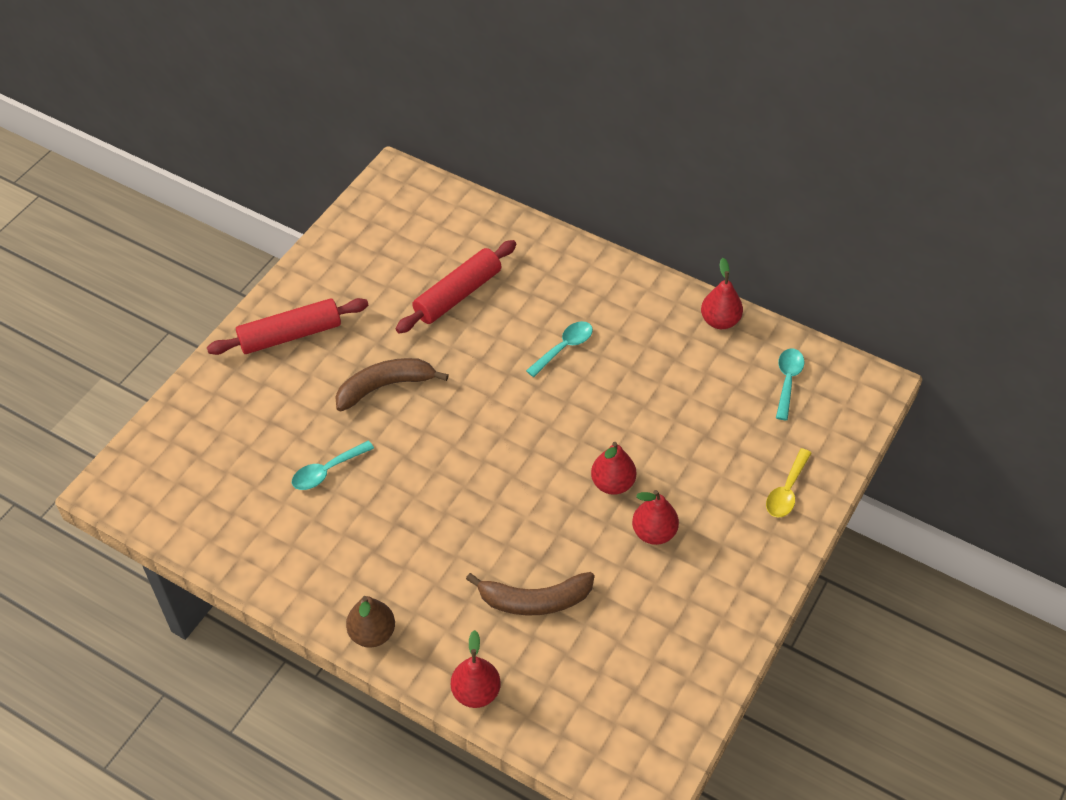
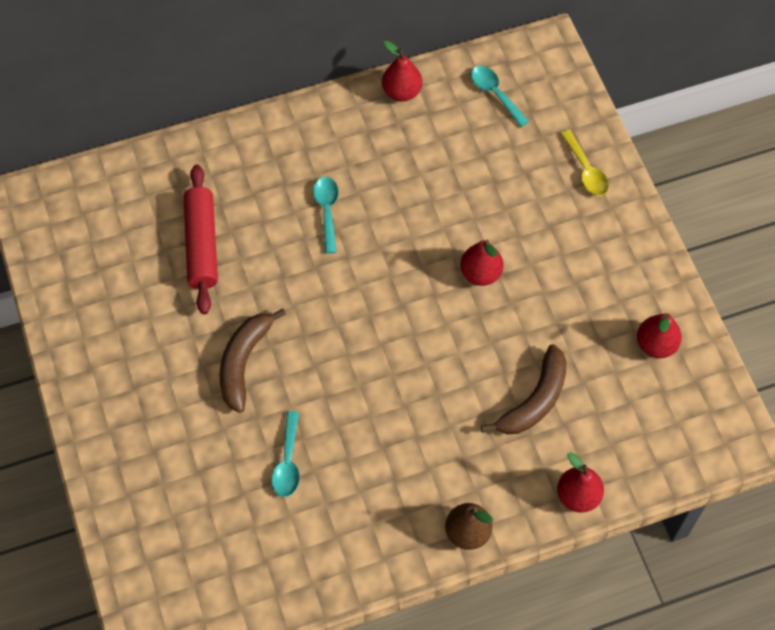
camera: 50 degrees left, 10 degrees up
(290, 335) = (121, 396): red rolling pin -> none
(654, 532) = (546, 280): red pear -> red pear (655, 345)

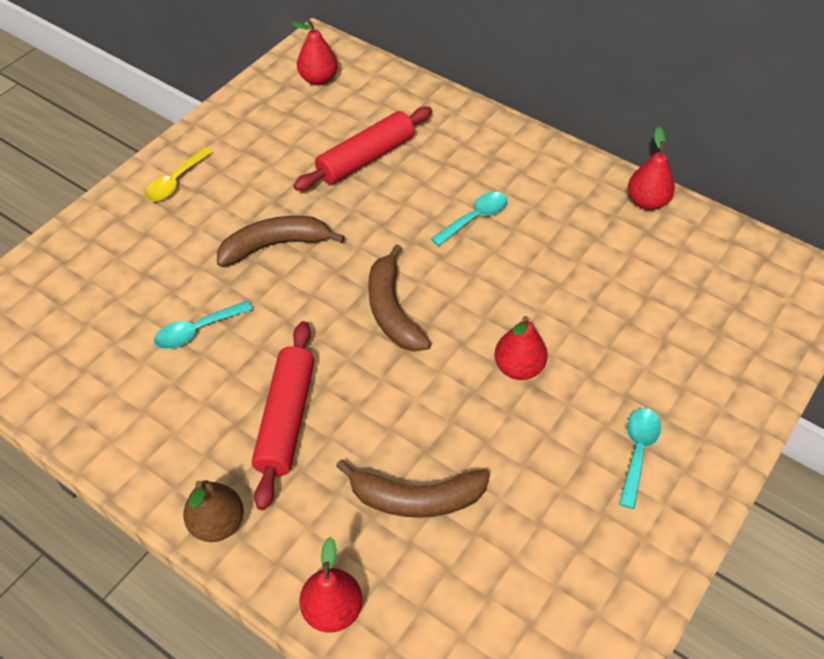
camera: 55 degrees right, 10 degrees down
(371, 320) = (392, 310): none -> brown banana
(414, 444) = (286, 419): none -> red rolling pin
(495, 94) = (722, 269): turquoise spoon -> turquoise spoon (637, 452)
(586, 170) = (722, 391): yellow spoon -> yellow spoon (175, 182)
(655, 345) = (582, 582): red pear -> red pear (318, 79)

